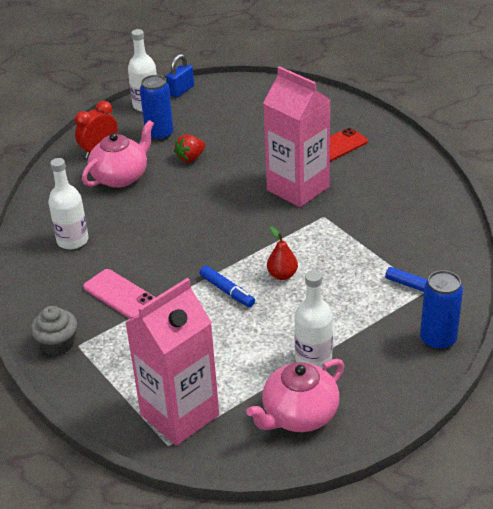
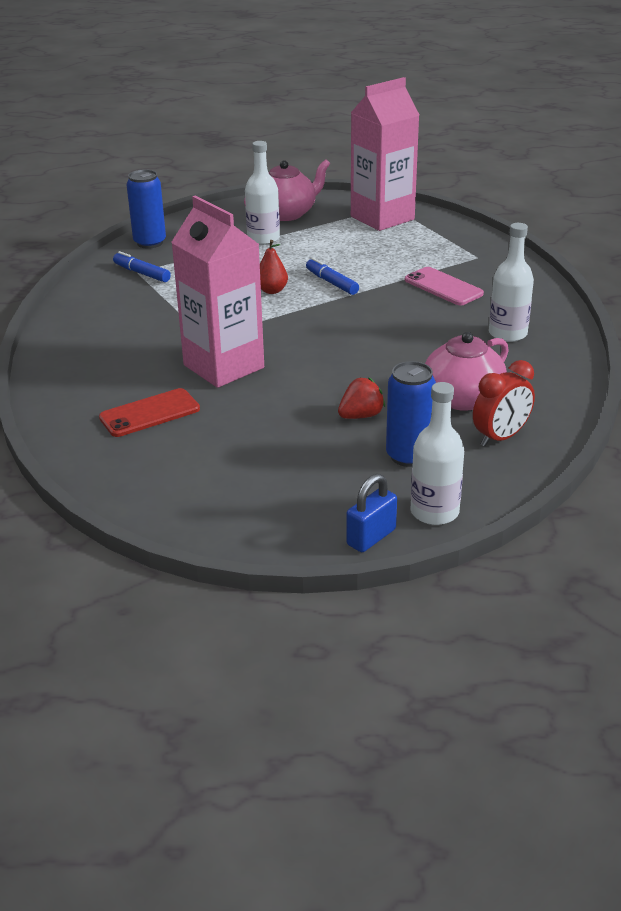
camera: 175 degrees left, 5 degrees down
(58, 344) = (497, 259): grey cupcake -> none

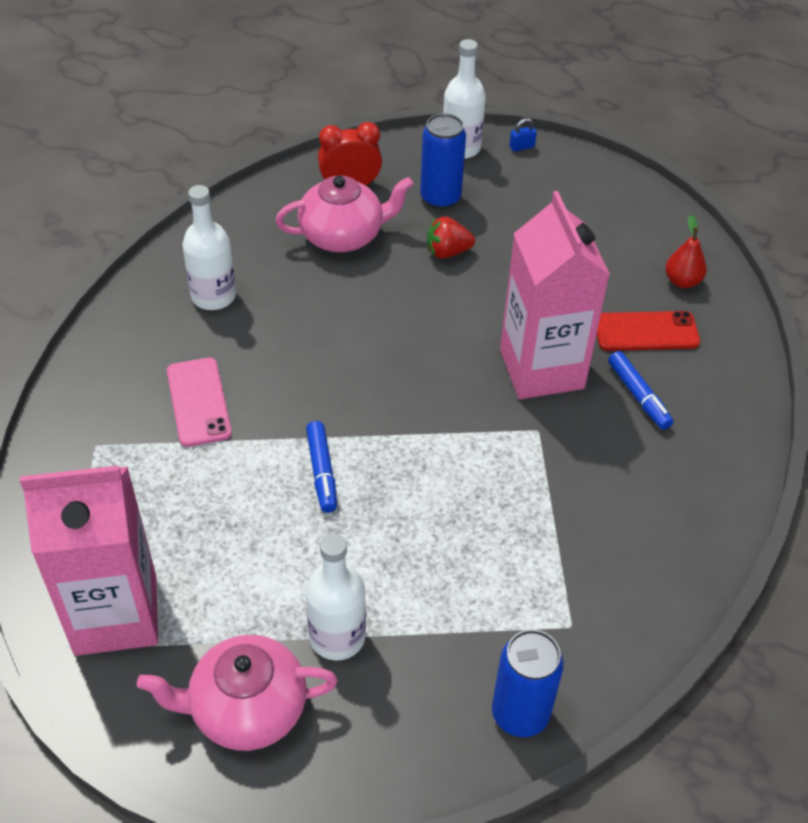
camera: 155 degrees left, 15 degrees up
(142, 273) = (565, 617): blue marker -> blue marker (638, 396)
(272, 290) = (408, 488): red pear -> red pear (682, 281)
(371, 537) = (521, 147): blue padlock -> blue padlock, size x0.58

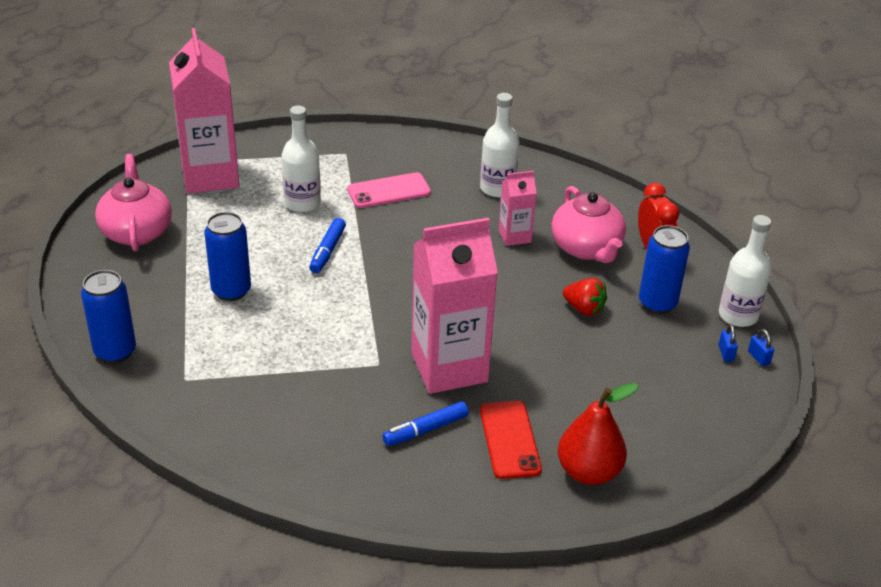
camera: 85 degrees right, 10 degrees down
(313, 291) = (514, 236): none -> pink carton
(322, 472) = (327, 251): blue marker -> blue marker turned 60 degrees counterclockwise
(337, 637) = (186, 265): white bottle -> white bottle (302, 203)
(397, 579) = (231, 291): none -> blue can
(447, 252) = (584, 309): red strawberry -> red strawberry turned 135 degrees clockwise
(516, 166) = (726, 353): none -> blue padlock
(682, 281) = (588, 472): red pear -> red pear, size x1.61

